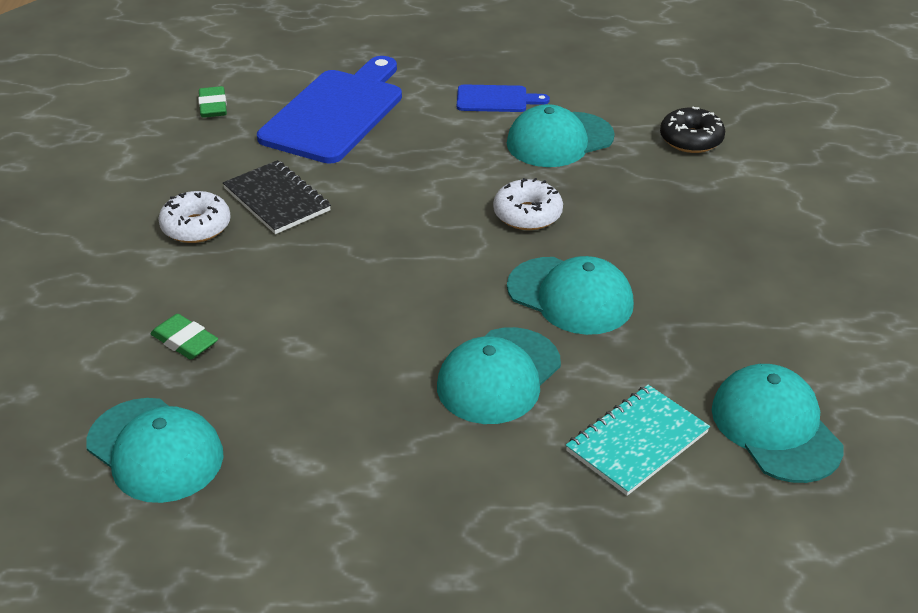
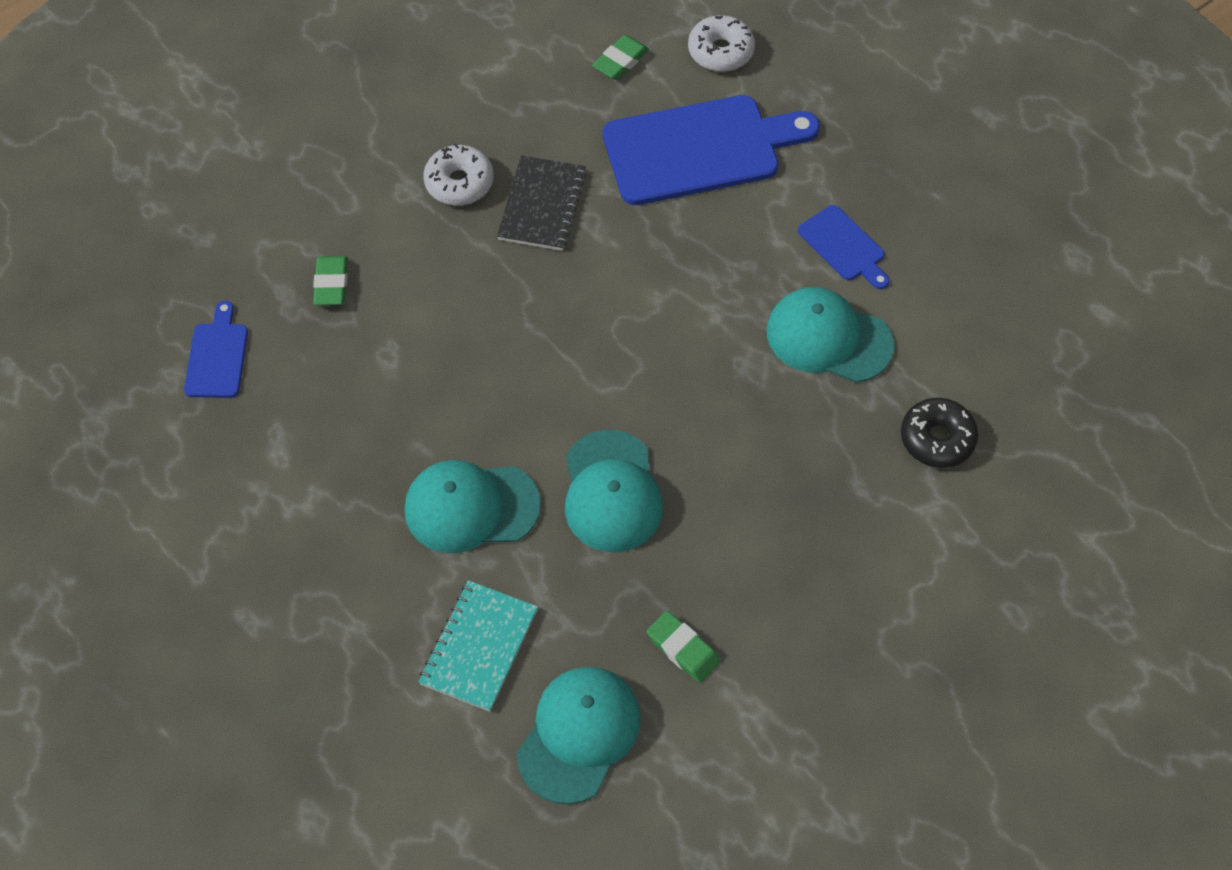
camera: 50 degrees right, 20 degrees up
(155, 450) = (217, 356): turquoise cap -> blue cutting board
(527, 214) = (692, 389): white donut -> white donut (720, 51)
(637, 442) = (479, 647): turquoise notebook -> turquoise notebook turned 75 degrees counterclockwise
(747, 332) = (683, 649): none -> green eraser

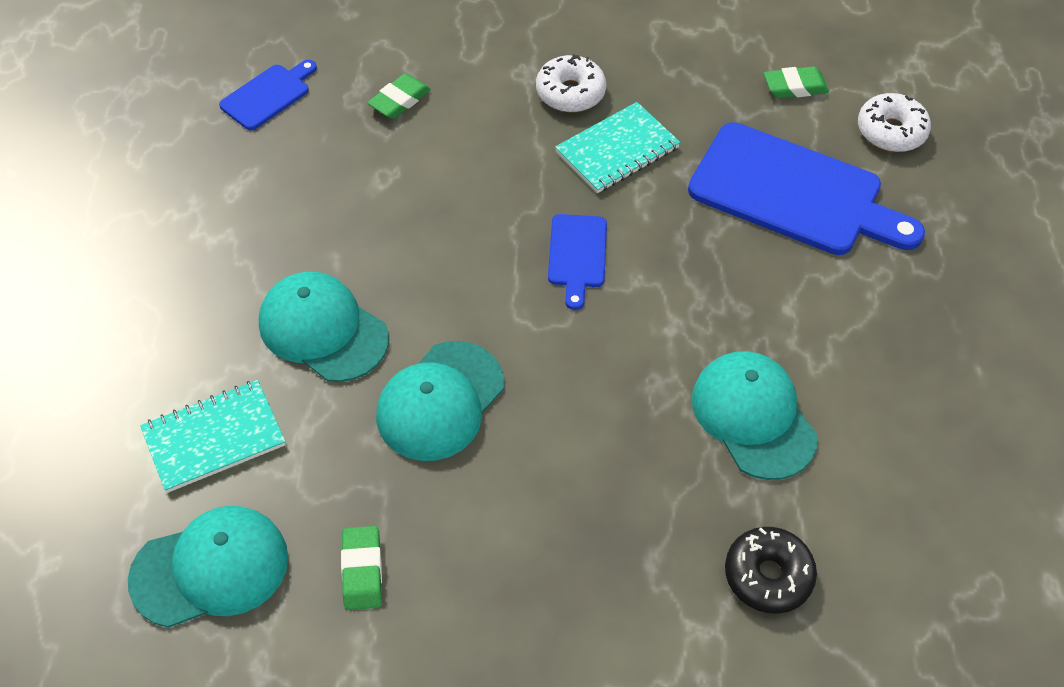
camera: 40 degrees right, 5 degrees down
(542, 205) = (617, 150): black notebook -> turquoise notebook
(844, 246) = (845, 353): blue cutting board -> blue cutting board (577, 255)

